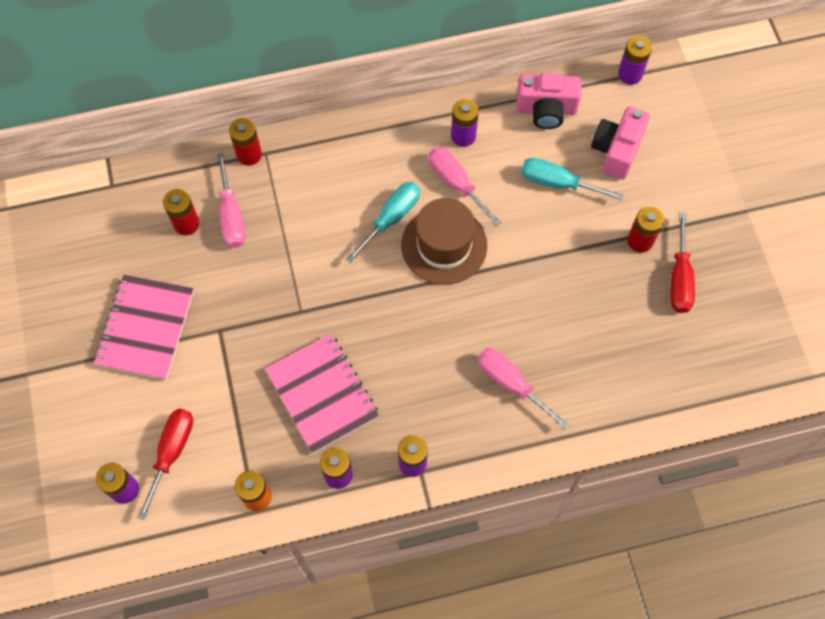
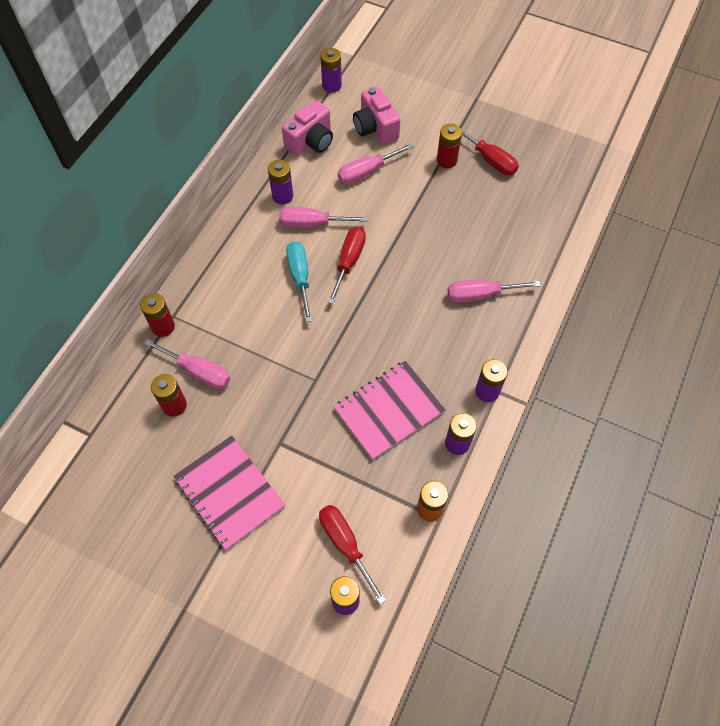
camera: 50 degrees left, 5 degrees down
(322, 394) = (389, 410): pink notebook -> pink notebook turned 45 degrees counterclockwise
(444, 245) = (349, 262): brown hat -> red screwdriver
(557, 183) = (367, 172): turquoise screwdriver -> pink screwdriver

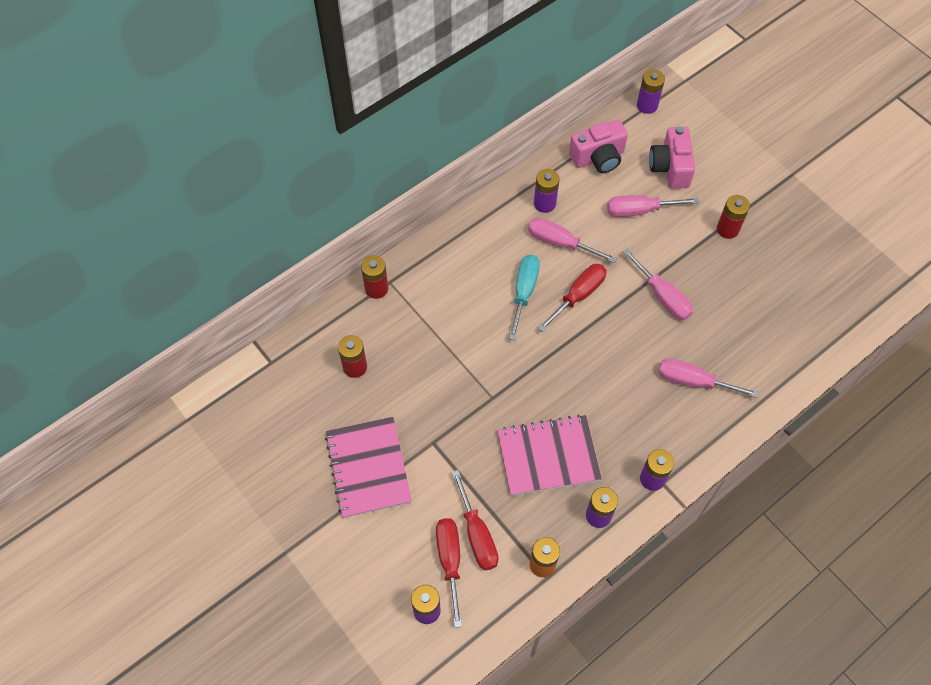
camera: 25 degrees right, 0 degrees up
(198, 371) = (390, 344): pink screwdriver -> pink screwdriver (662, 296)
(489, 160) = (773, 245): red screwdriver -> red screwdriver (477, 534)

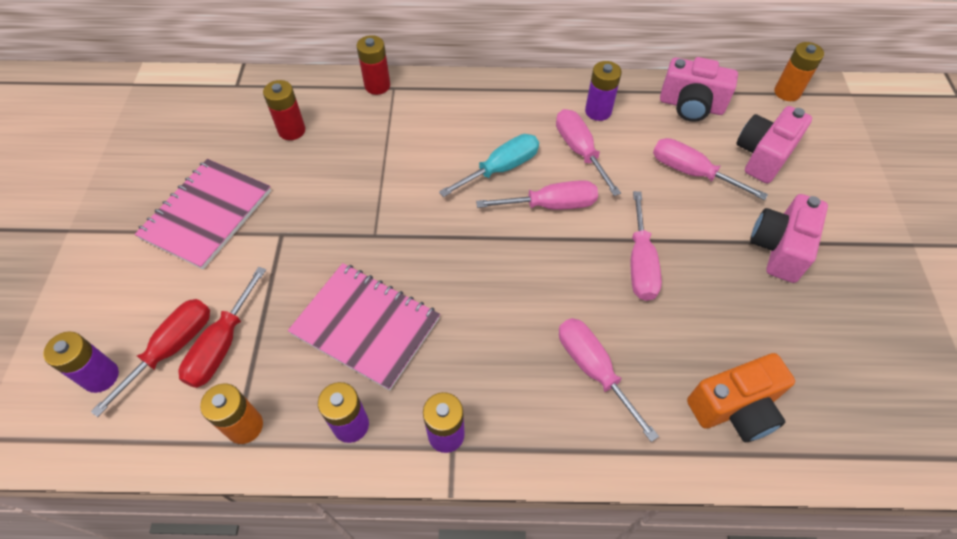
camera: 40 degrees right, 5 degrees down
(578, 295) = (551, 205): red screwdriver -> pink screwdriver
(647, 105) = (787, 92): purple battery -> orange battery
(727, 229) = (779, 248): red battery -> pink camera
(778, 346) = (734, 408): none -> orange camera

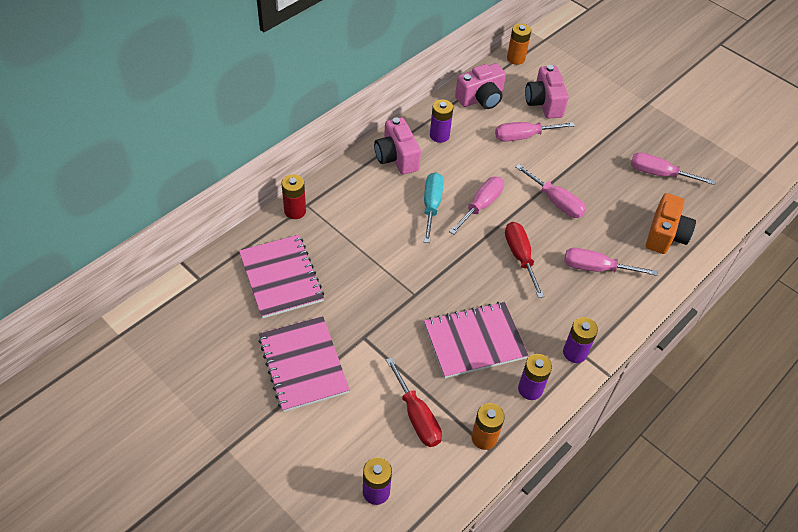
camera: 50 degrees left, 5 degrees down
(172, 349) = (393, 443): red screwdriver -> red screwdriver (520, 256)
(292, 130) = (281, 277): red battery -> pink notebook
(580, 151) = (458, 165): pink screwdriver -> pink screwdriver (659, 174)
(779, 248) = (602, 147): pink camera -> pink camera (396, 158)

